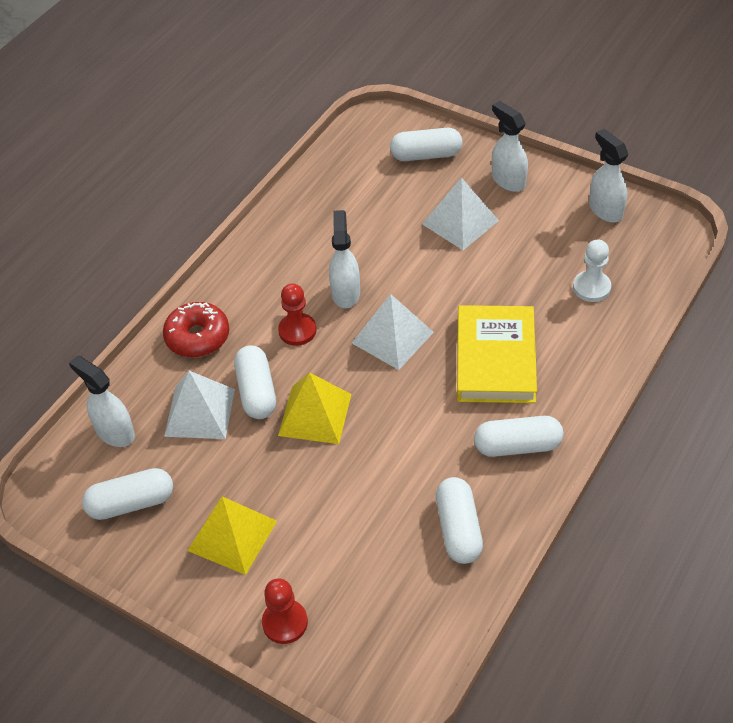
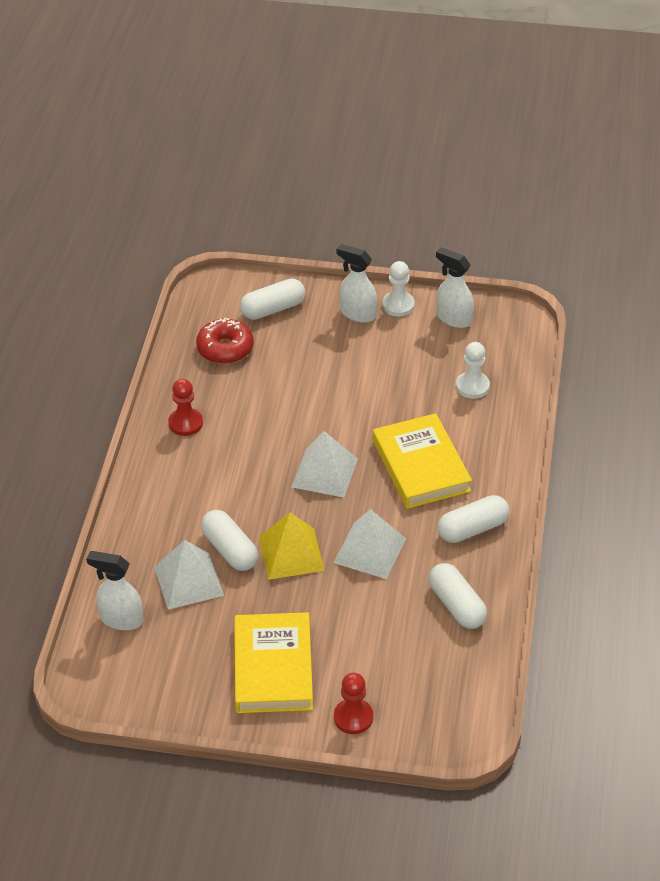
camera: 25 degrees left, 5 degrees down
(131, 503) = (170, 670): white capsule -> none
(197, 337) = (150, 520): red donut -> red donut (225, 349)
(232, 535) = (273, 667): yellow pyramid -> yellow book
(297, 330) = (238, 490): red pawn -> red pawn (185, 423)
(345, 293) = (263, 447): white spray bottle -> none
(460, 222) = (333, 360): white pyramid -> white pyramid (369, 550)
(554, 182) = (398, 305): none -> white pawn

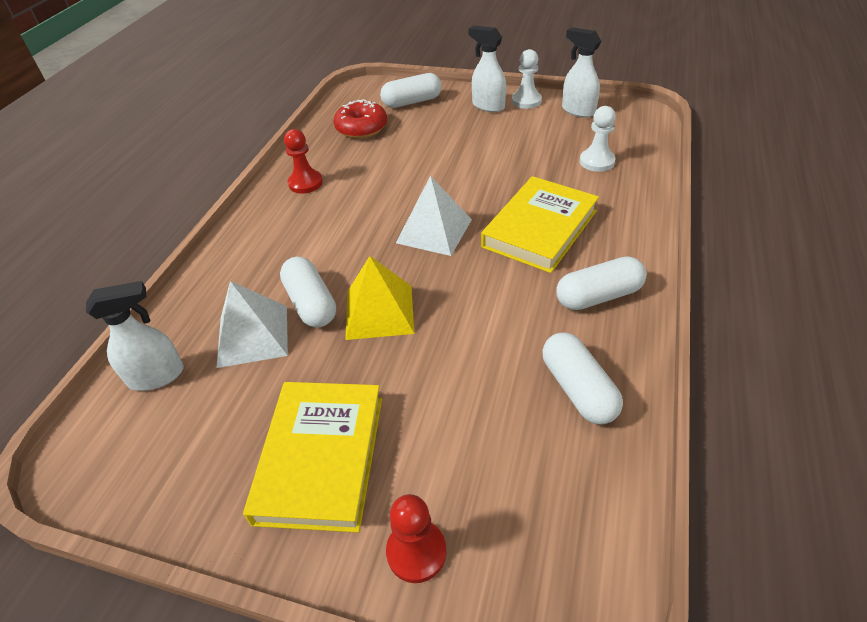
camera: 10 degrees right, 0 degrees up
(121, 619) = (157, 376): white spray bottle -> white spray bottle turned 135 degrees clockwise
(369, 550) = (472, 313): white pyramid -> none
(421, 466) = (540, 229): yellow book -> yellow book turned 45 degrees clockwise

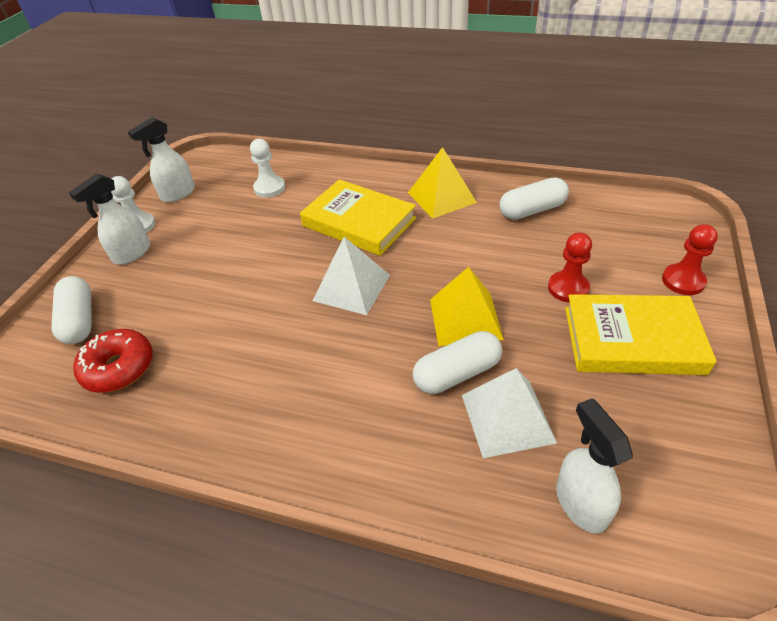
camera: 90 degrees left, 0 degrees up
(305, 183) = (231, 414): red pawn -> red pawn (568, 288)
(598, 296) = (441, 197): white capsule -> yellow pyramid

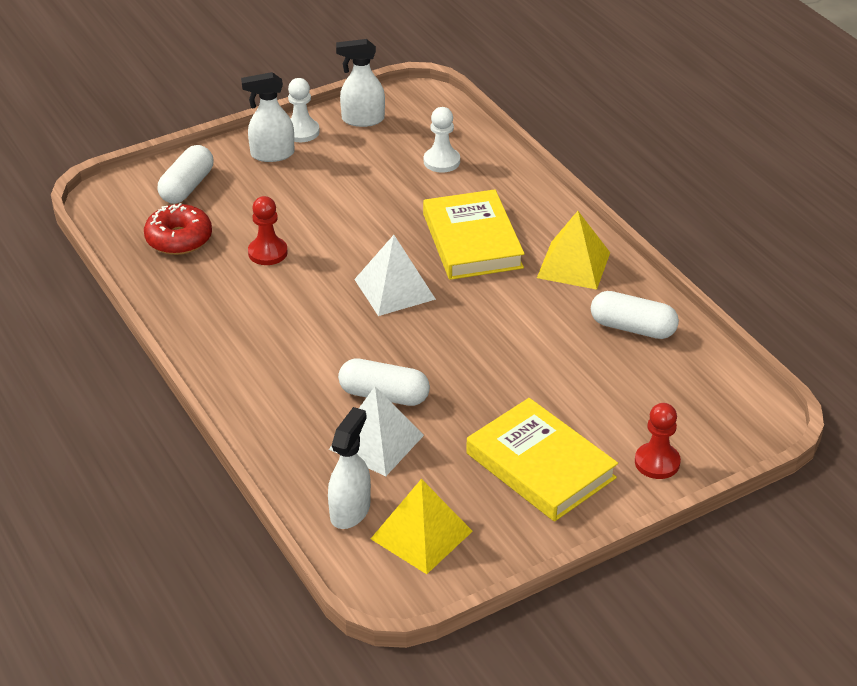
camera: 40 degrees right, 5 degrees down
(465, 319) = (443, 367): yellow pyramid -> yellow pyramid (421, 535)
(568, 288) = (555, 402): red pawn -> red pawn (267, 252)

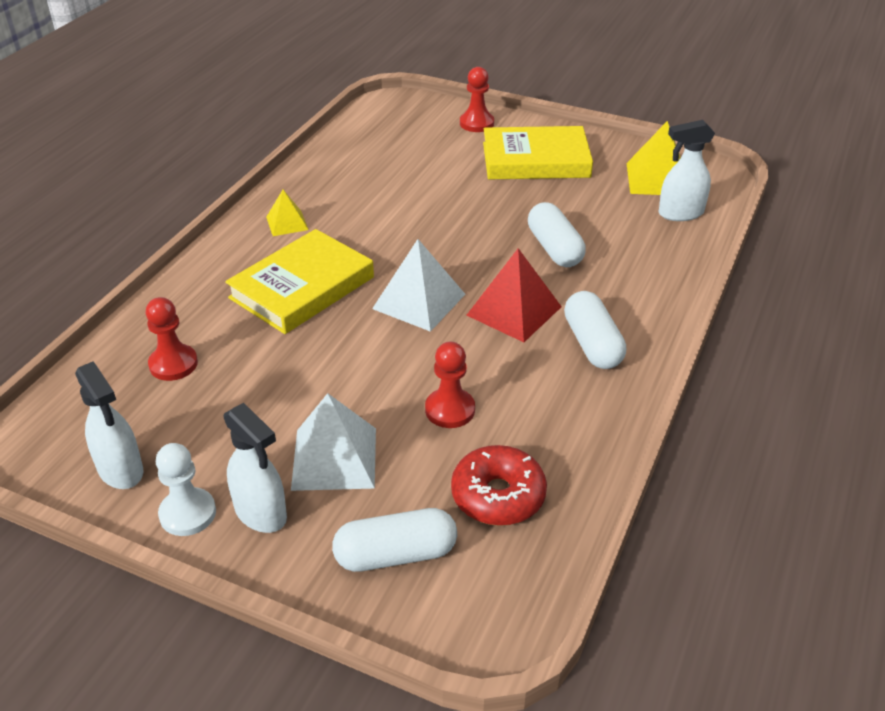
camera: 125 degrees left, 0 degrees up
(331, 330) = (514, 311): none -> red pyramid
(376, 442) = (605, 231): white pyramid -> white pyramid (334, 458)
(441, 161) = (173, 364): white pawn -> red pawn
(540, 465) = (535, 160): yellow book -> yellow book turned 75 degrees clockwise
(573, 265) = (287, 223): yellow pyramid -> yellow pyramid, size x0.58
(633, 328) = (344, 172): white capsule -> white capsule (592, 344)

